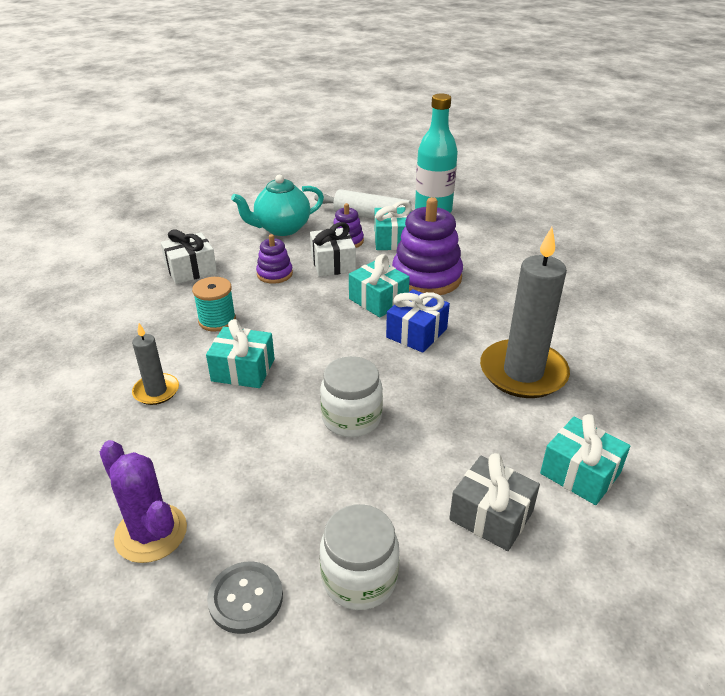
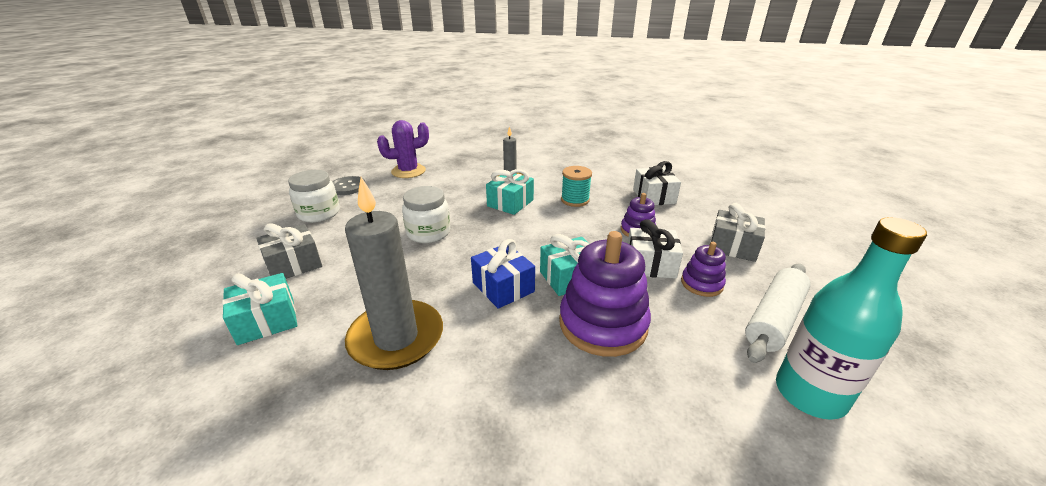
camera: 110 degrees right, 5 degrees down
(282, 228) = (733, 247): turquoise teapot -> grey gift
(392, 240) = (703, 321): turquoise gift -> none

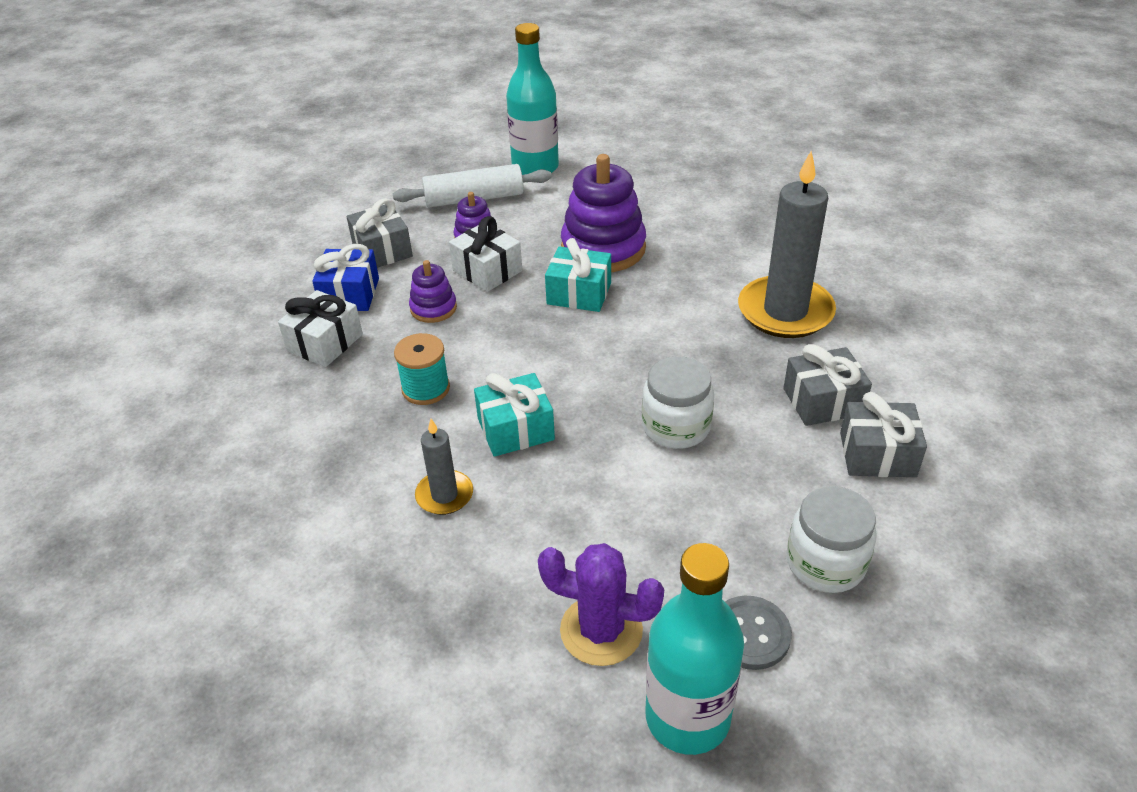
camera: 140 degrees left, 10 degrees up
(266, 321) = (911, 383): turquoise gift -> none
(339, 280) = (823, 401): none -> grey gift
(362, 167) = (687, 717): none -> turquoise bottle
(503, 287) = (652, 313): blue gift -> blue gift (350, 294)

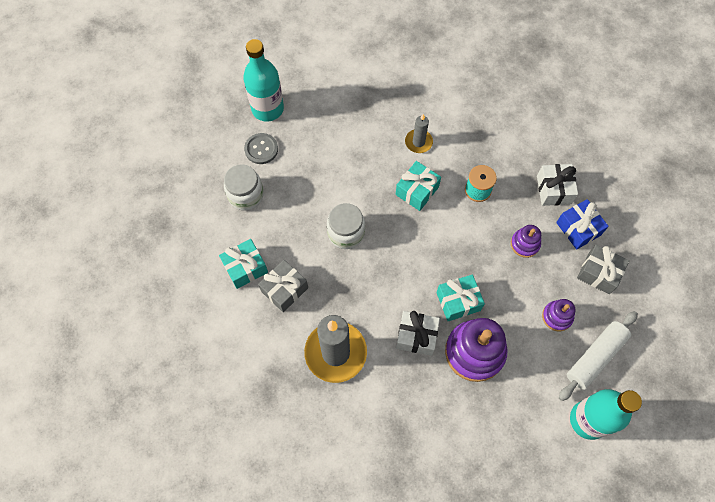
camera: 145 degrees right, 25 degrees up
(487, 271) = (524, 291): white gift -> white gift (416, 336)
(601, 630) = (315, 122): purple cactus -> none
(877, 454) = (245, 268): grey gift -> turquoise gift

